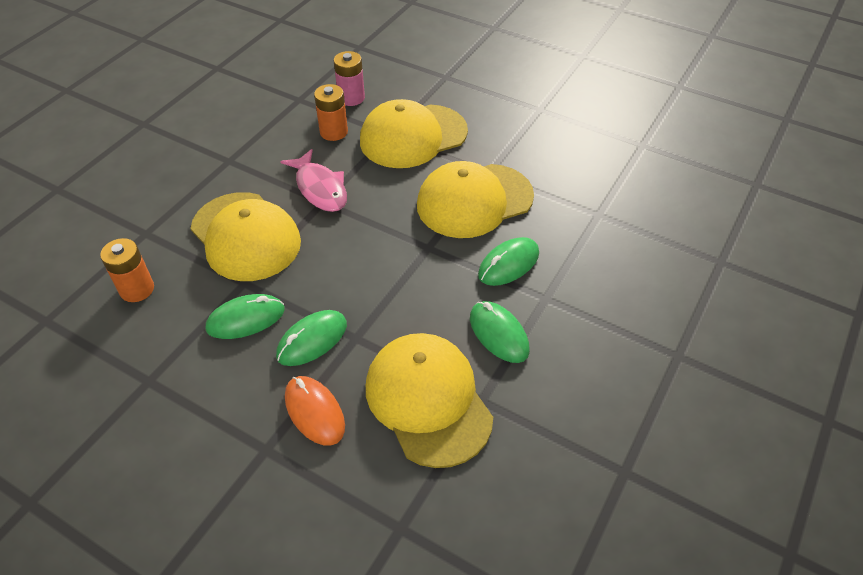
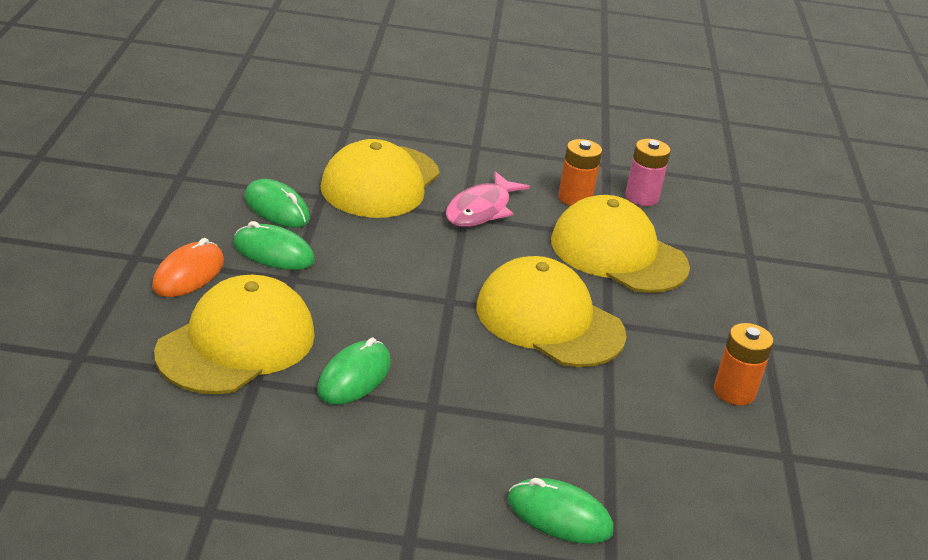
camera: 60 degrees right, 15 degrees down
(137, 289) = (277, 143): orange battery -> orange battery (734, 391)
(508, 264) = (465, 366): green mouse -> green mouse (559, 516)

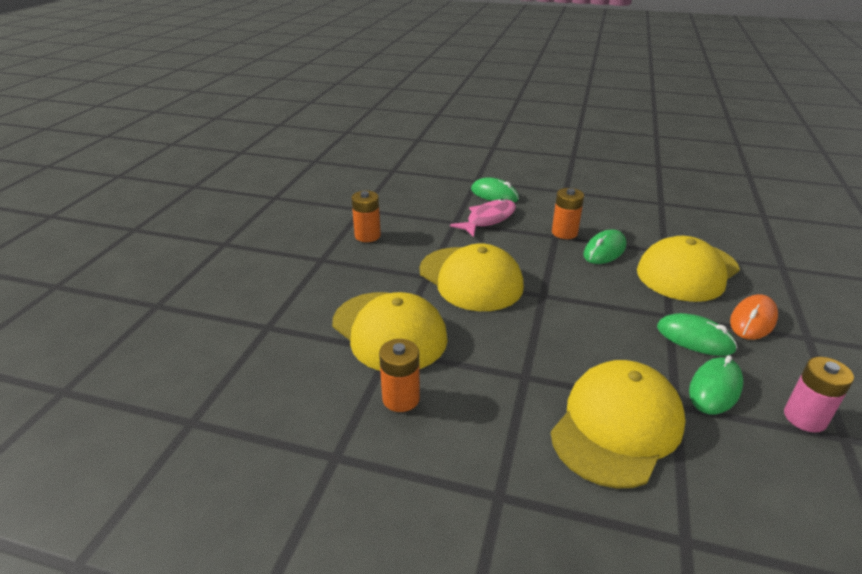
camera: 165 degrees left, 0 degrees up
(277, 208) = (715, 388): green mouse -> green mouse turned 75 degrees clockwise
(417, 413) = (564, 233): none -> orange battery
(481, 209) = (506, 384): pink fish -> pink fish (488, 219)
(642, 197) = (324, 399): pink battery -> pink battery (804, 418)

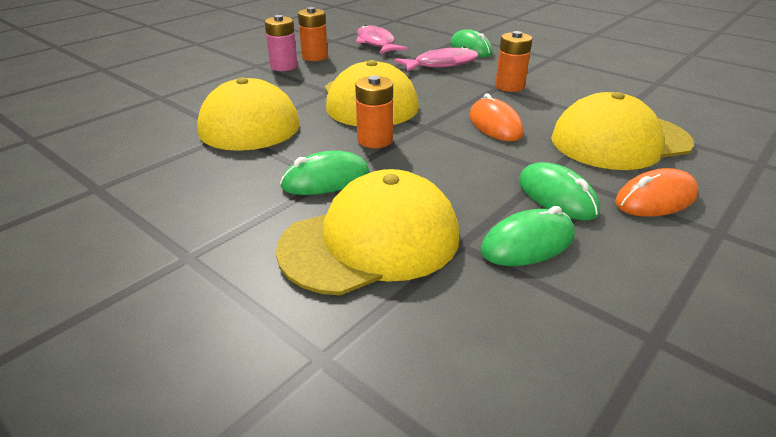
camera: 25 degrees right, 0 degrees up
(401, 398) = (197, 165): orange battery -> orange battery (375, 140)
(407, 205) = (376, 43): none -> pink fish
(592, 279) = (495, 125): none -> orange mouse
(604, 250) = (538, 107): green mouse -> green mouse (326, 180)
(804, 418) = (618, 302): pink battery -> pink battery (284, 66)

